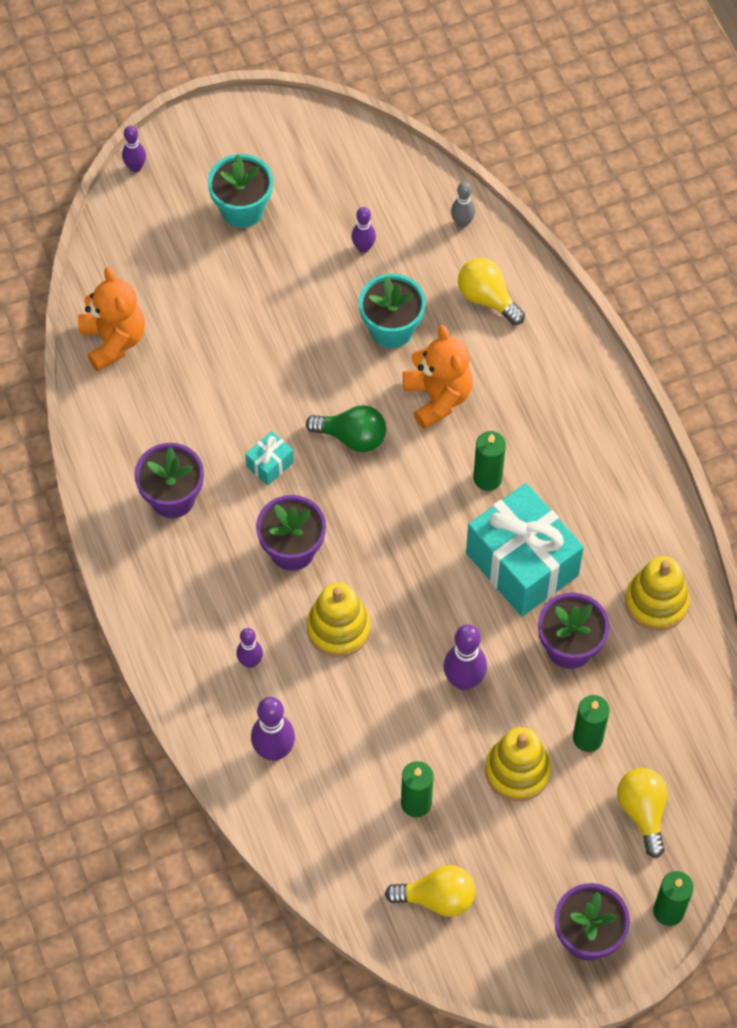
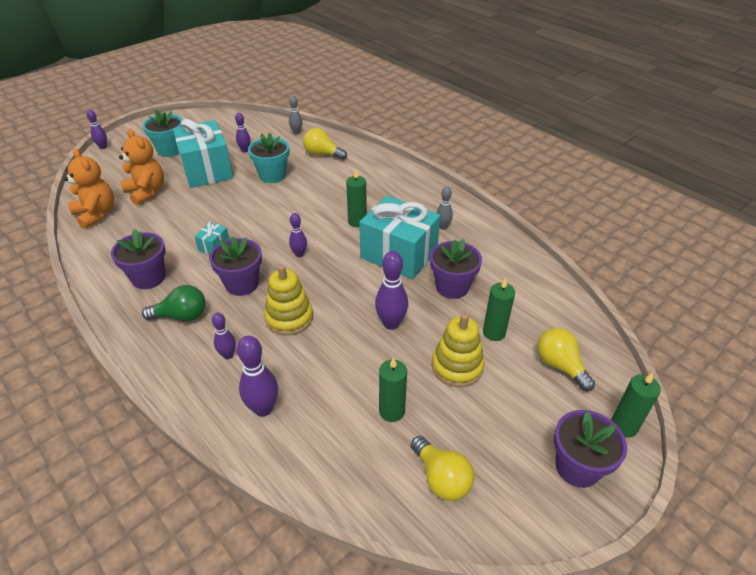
camera: 20 degrees left, 20 degrees down
(292, 283) = (207, 170): none -> turquoise gift
(352, 437) = (265, 222): green light bulb -> green light bulb (182, 316)
(383, 518) = (299, 254): none -> purple bowling pin
(437, 397) = (311, 195): orange teddy bear -> orange teddy bear (146, 192)
(437, 898) = (441, 478): yellow light bulb -> yellow light bulb turned 75 degrees clockwise
(609, 530) = (443, 227): none -> grey bowling pin
(656, 602) = (491, 252): yellow stacking toy -> none

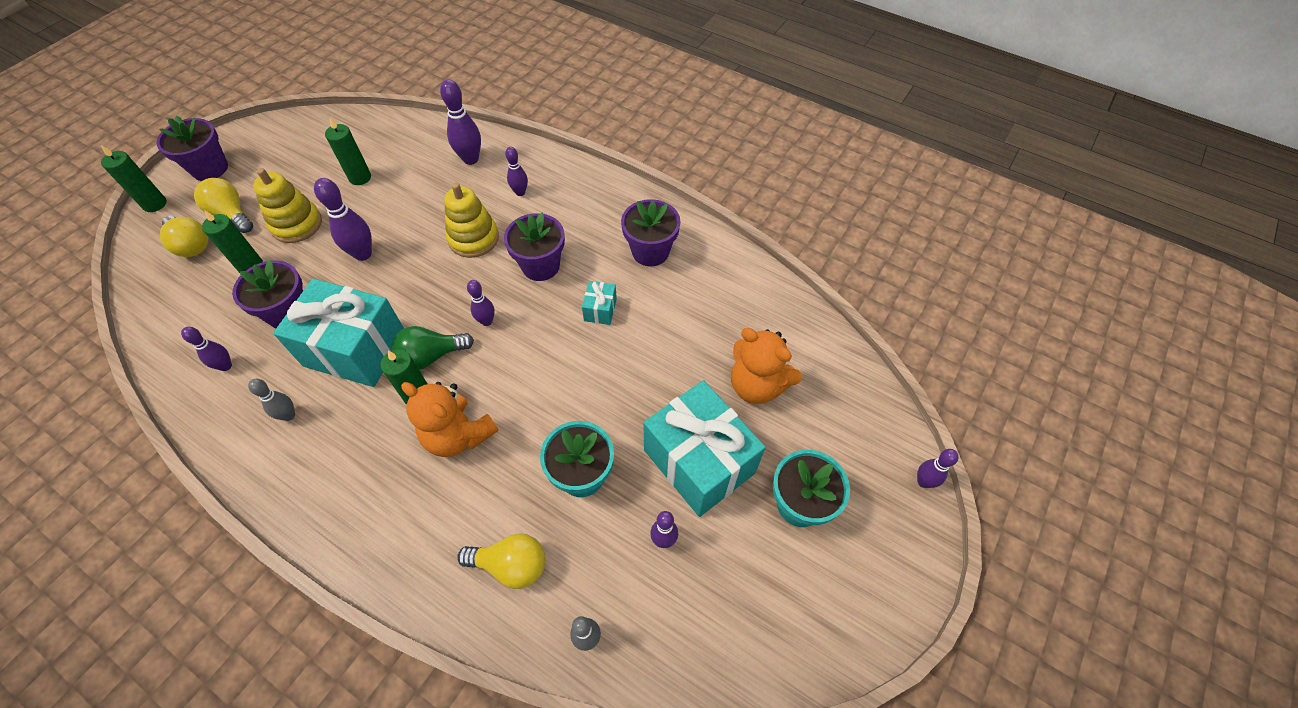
camera: 165 degrees right, 15 degrees up
(96, 214) = (791, 327): orange teddy bear -> orange teddy bear (458, 435)
(182, 316) = (586, 218): green light bulb -> green light bulb (431, 356)
(441, 478) = (320, 143): yellow light bulb -> yellow light bulb (232, 214)
(494, 261) = (226, 366): none -> purple bowling pin

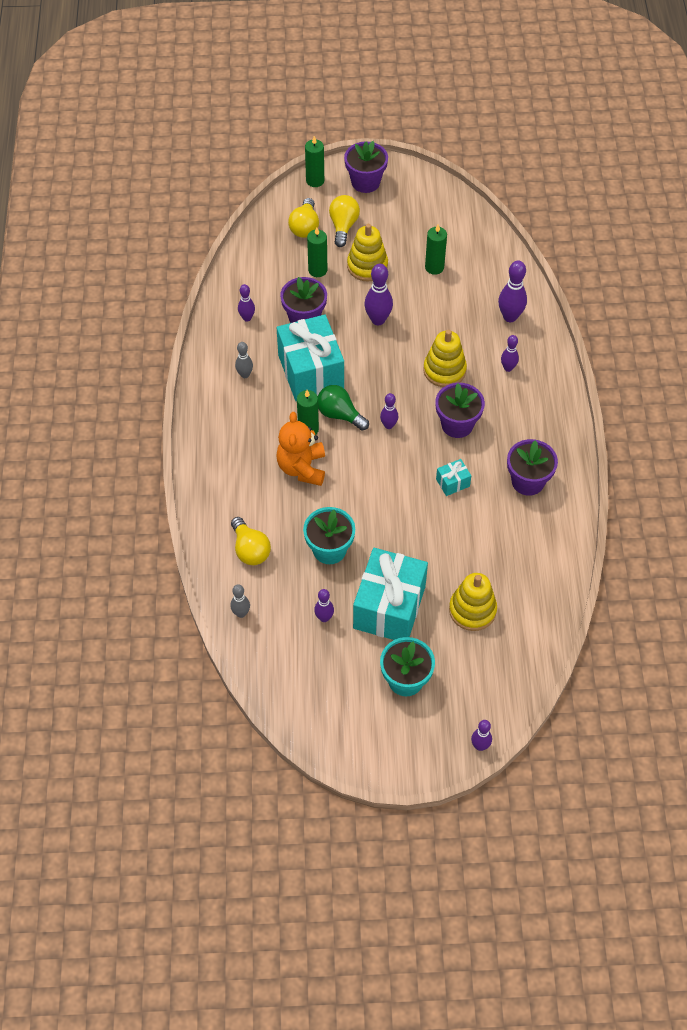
camera: 55 degrees right, 0 degrees up
(757, 385) = (472, 610): orange teddy bear -> yellow stacking toy

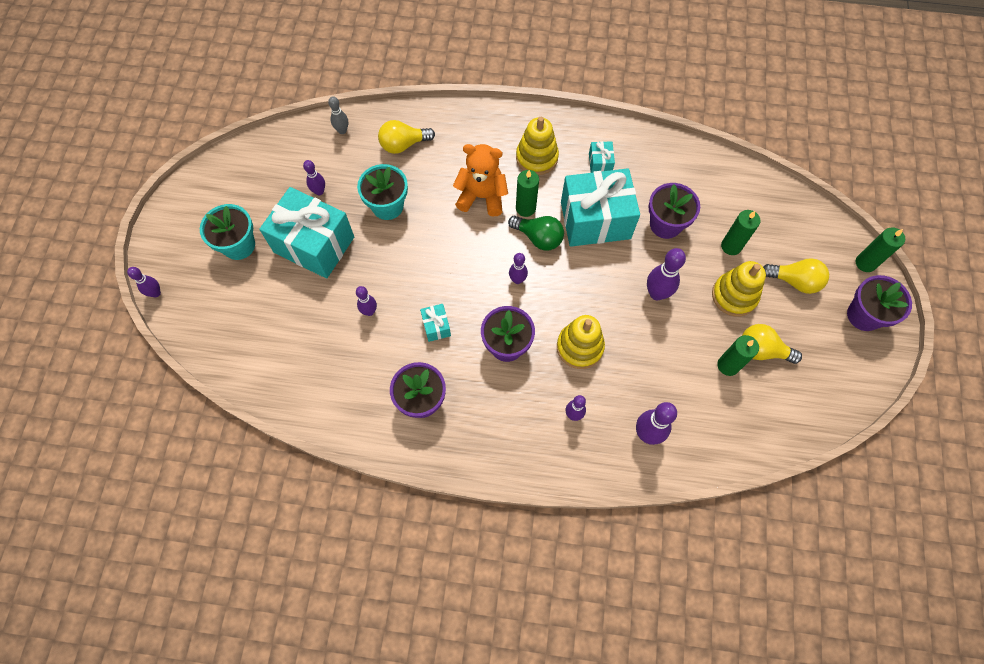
camera: 100 degrees right, 10 degrees up
(245, 374) = (600, 163): grey bowling pin -> turquoise gift
(247, 318) = (671, 174): purple bowling pin -> purple bowling pin (369, 311)
(305, 227) = (794, 243): yellow light bulb -> yellow light bulb (761, 350)
(339, 414) = (538, 238): green light bulb -> green light bulb turned 75 degrees clockwise
(472, 610) = (290, 315): yellow stacking toy -> yellow stacking toy (536, 157)

